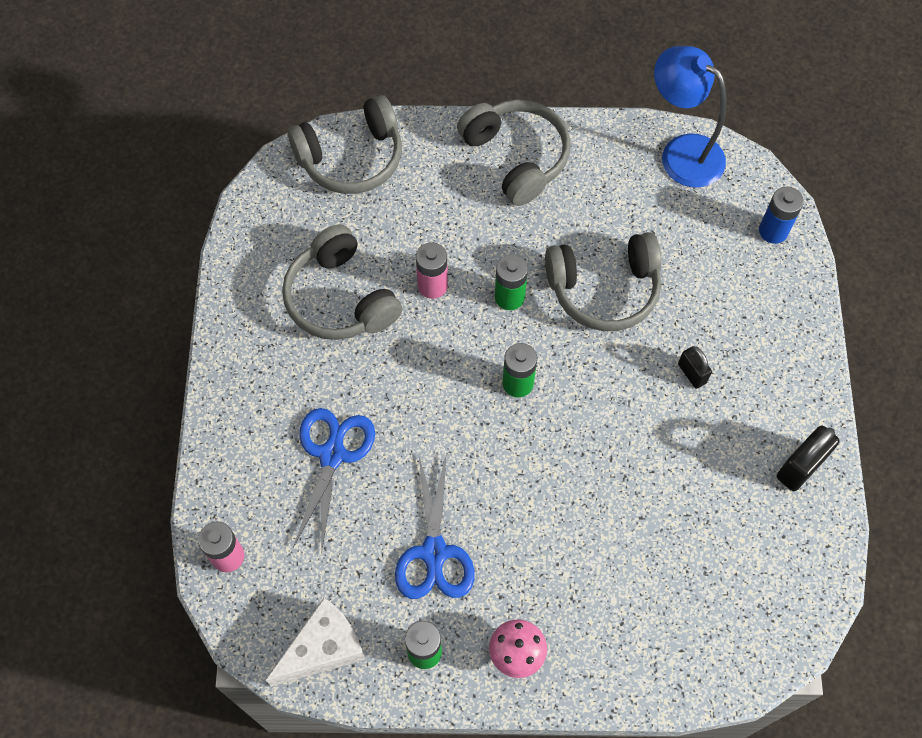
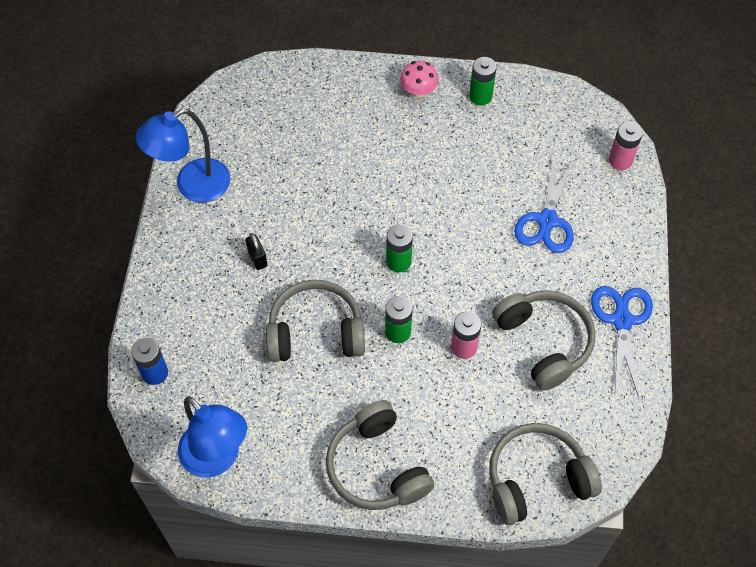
camera: 175 degrees left, 5 degrees down
(323, 648) = (549, 103): white cheese -> none
(434, 552) = (471, 152): blue scissors -> blue scissors (622, 321)
(800, 467) = (193, 186): black padlock -> blue lamp

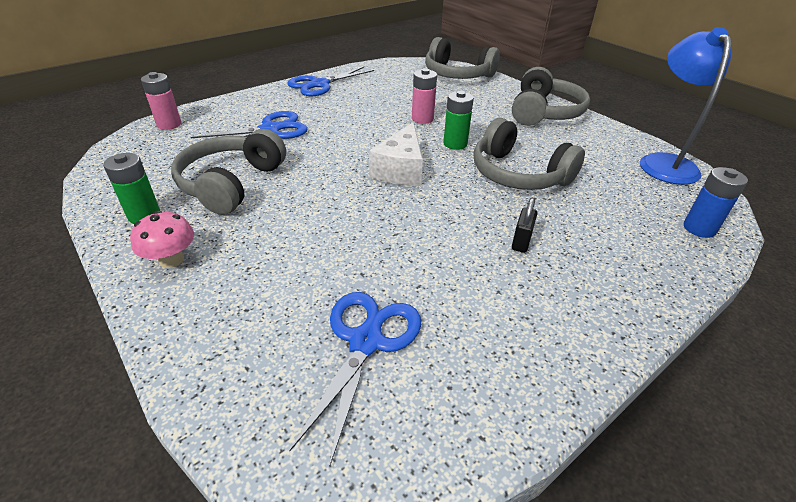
camera: 135 degrees left, 20 degrees down
(193, 186) = (537, 359): blue lamp -> none
(274, 133) = (365, 342): none -> blue scissors
(398, 261) = (400, 170): green battery -> white cheese
(544, 342) = (373, 98): grey headphones -> grey headphones (231, 183)

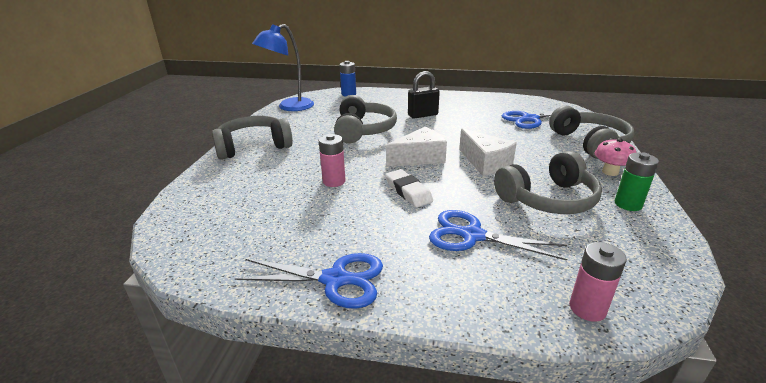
camera: 130 degrees left, 10 degrees down
(330, 197) = (485, 163): none -> white cheese
(357, 136) = (408, 191): none -> white eraser
(455, 144) = (356, 156): green battery -> none
(457, 74) = (194, 208): grey headphones -> grey headphones (590, 143)
(521, 242) = (423, 115): black padlock -> black padlock, size x1.61

